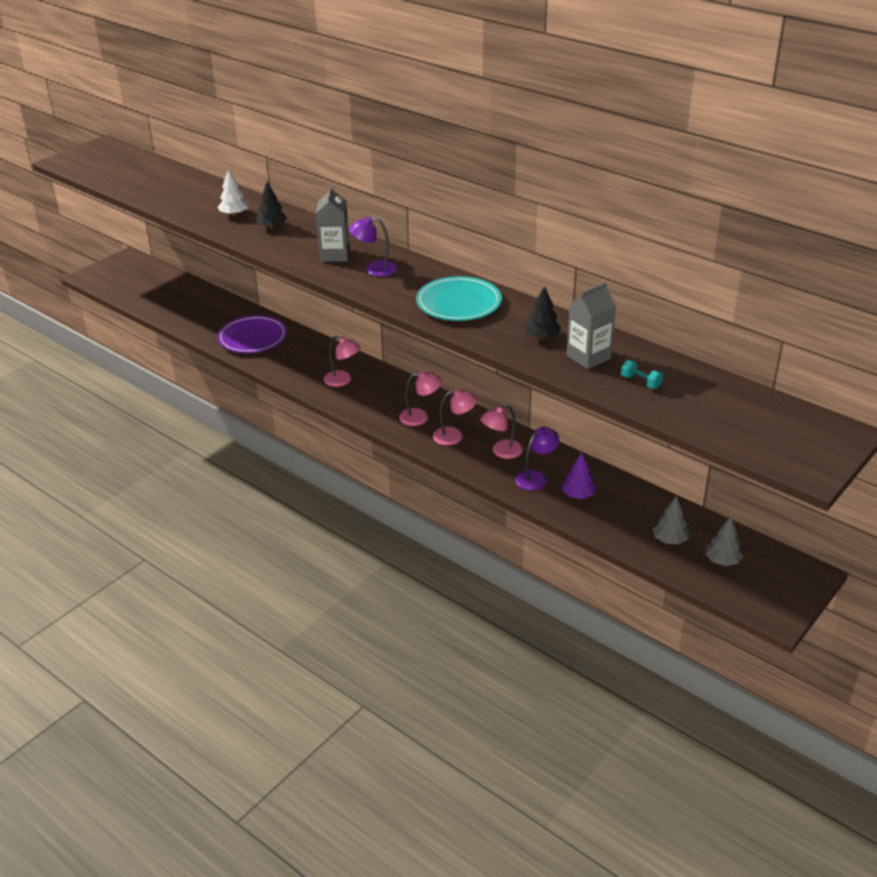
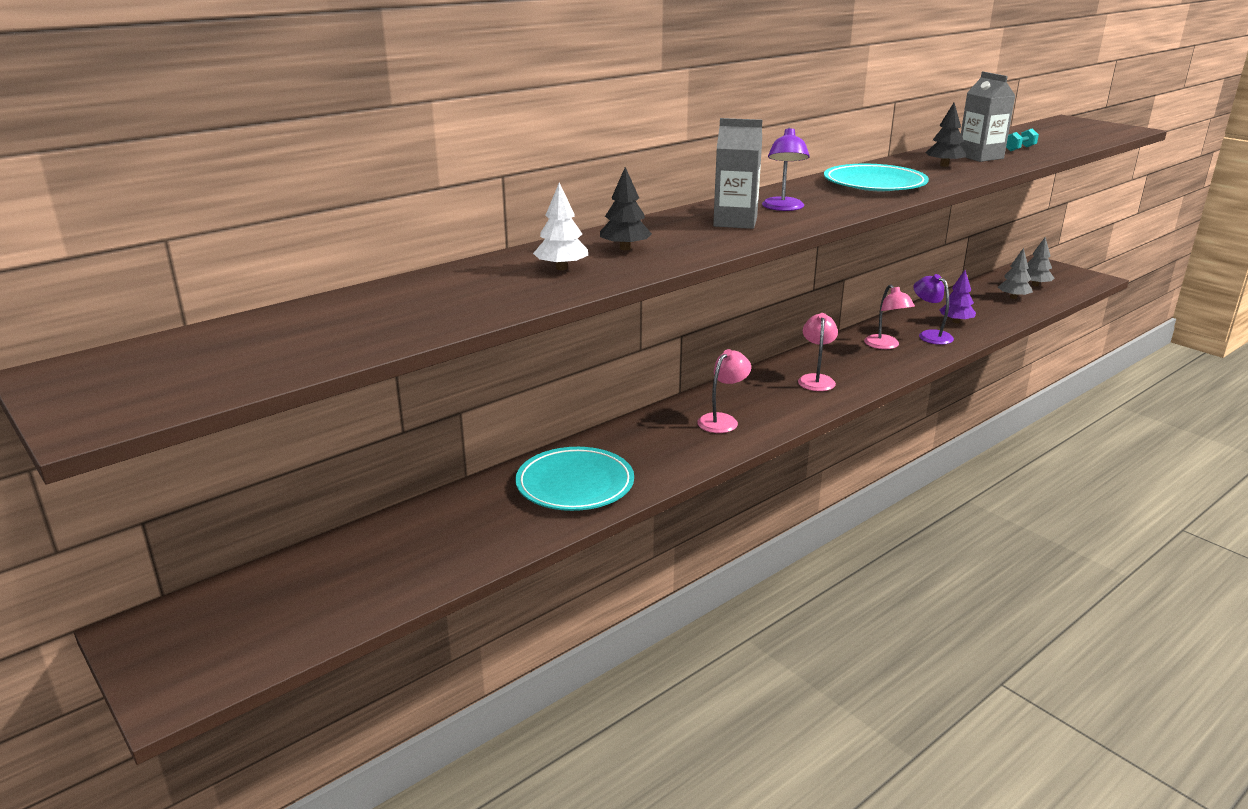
camera: 80 degrees left, 10 degrees down
(253, 338) = (575, 484): purple plate -> turquoise plate
(454, 436) = (855, 365): pink lamp -> none

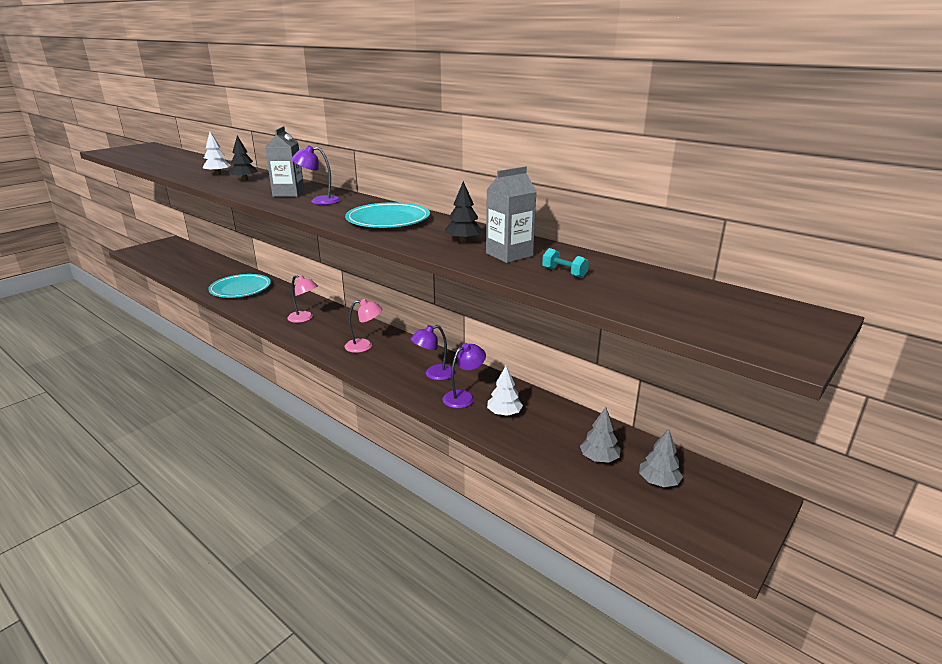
camera: 80 degrees right, 0 degrees up
(885, 345) = (434, 374): pink lamp -> purple lamp
(956, 321) = (504, 413): purple tree -> white tree

